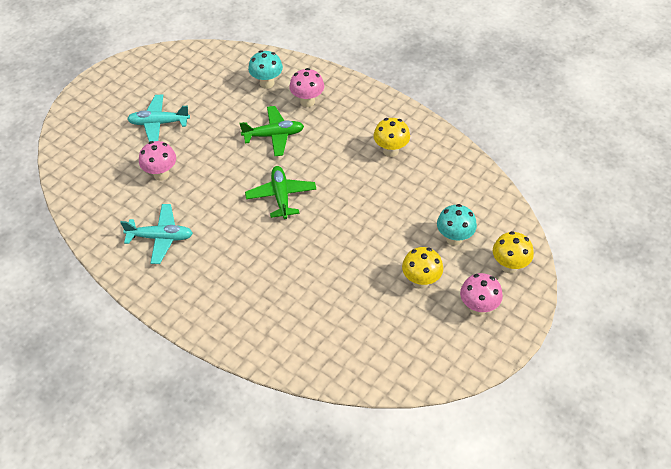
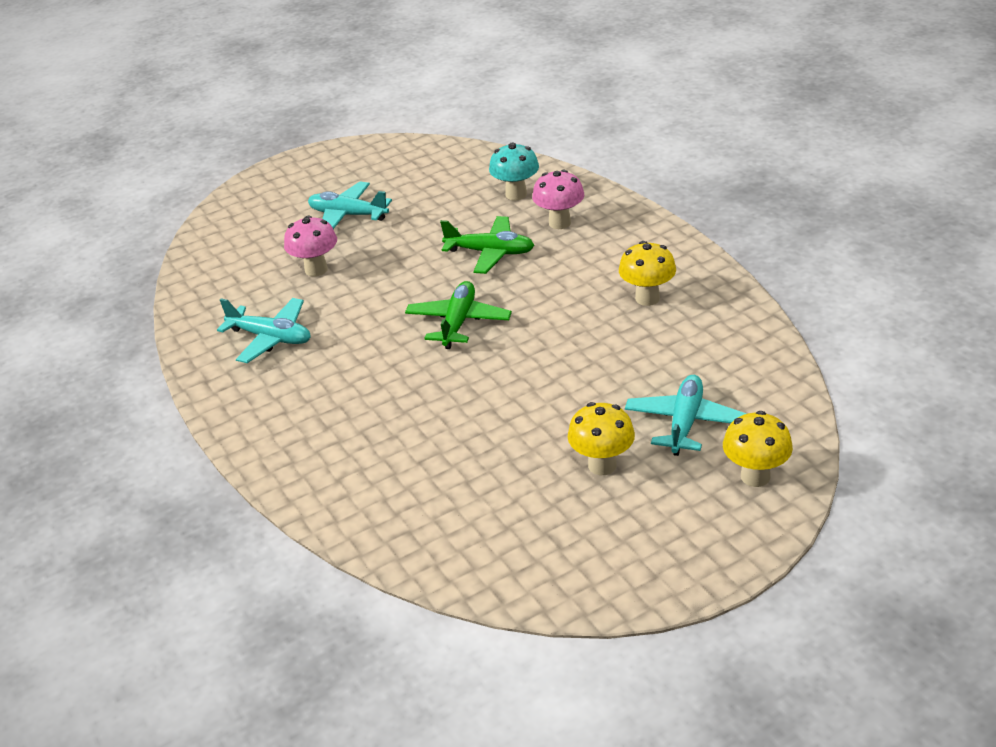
camera: 25 degrees right, 15 degrees down
(454, 238) = (685, 422): turquoise mushroom -> turquoise plane
(478, 307) = (674, 519): pink mushroom -> none

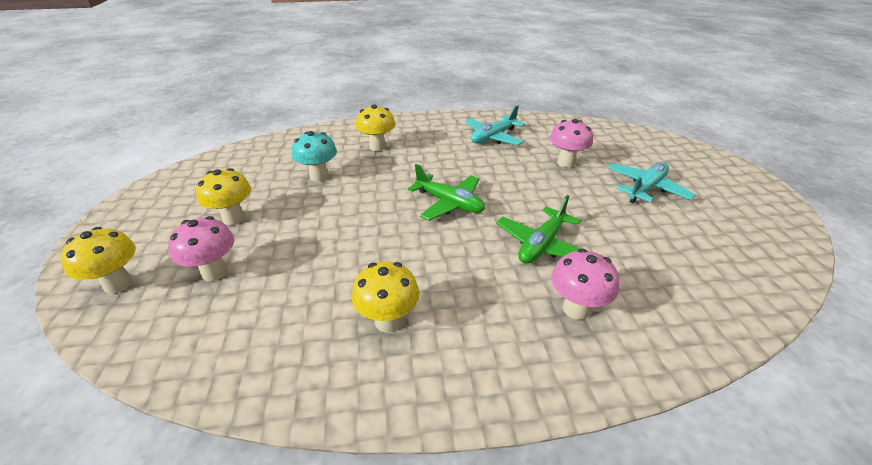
camera: 110 degrees right, 0 degrees up
(355, 430) = (377, 147): none -> yellow mushroom
(516, 194) = (655, 295): turquoise mushroom -> turquoise mushroom (319, 176)
(685, 422) = (214, 272): turquoise plane -> pink mushroom

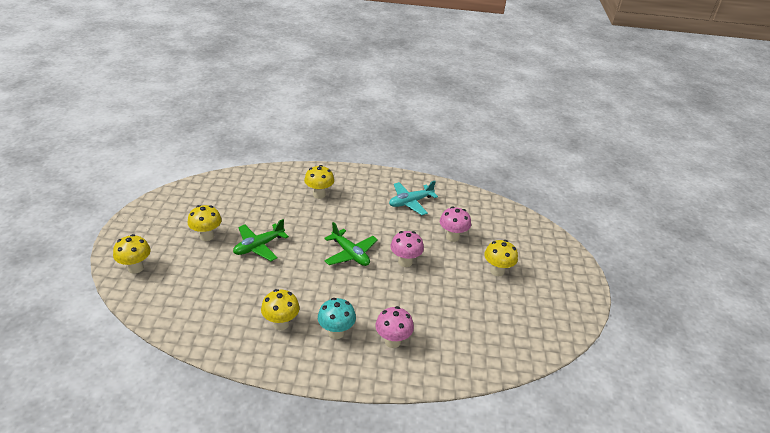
camera: 10 degrees right, 0 degrees up
(214, 272) = (190, 272): pink mushroom -> pink mushroom (405, 262)
(319, 176) = (269, 213): turquoise mushroom -> turquoise mushroom (336, 332)
(542, 245) = (396, 297): green plane -> green plane (258, 246)
(646, 189) = (497, 271): turquoise plane -> yellow mushroom

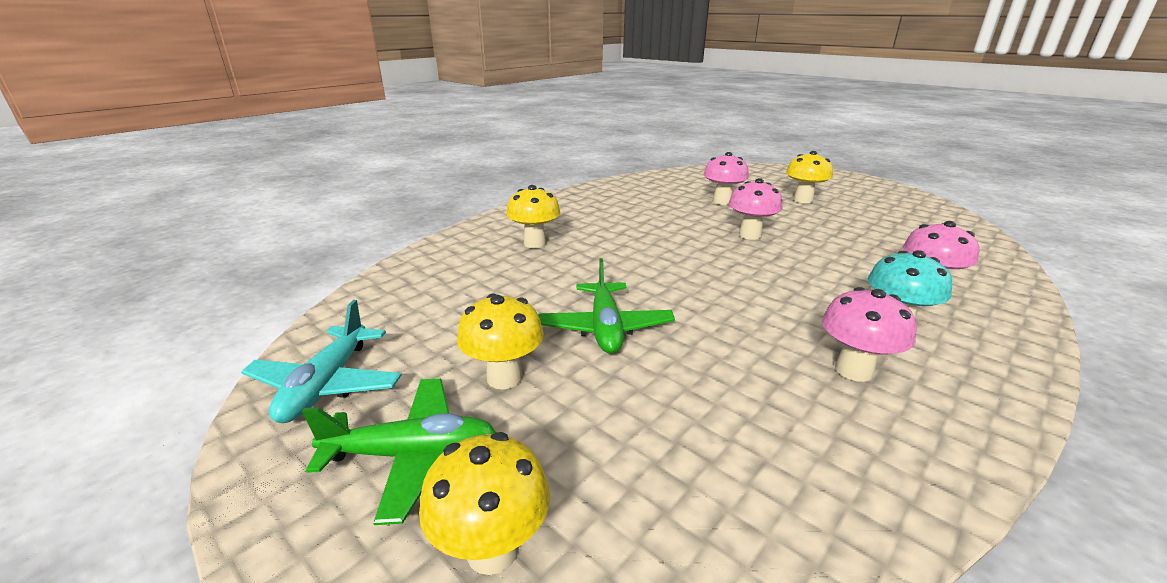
camera: 50 degrees left, 10 degrees down
(281, 324) = (853, 370): yellow mushroom -> pink mushroom
(350, 254) = (701, 261): green plane -> green plane (412, 455)
(410, 202) = (630, 202): turquoise plane -> turquoise plane (327, 385)

